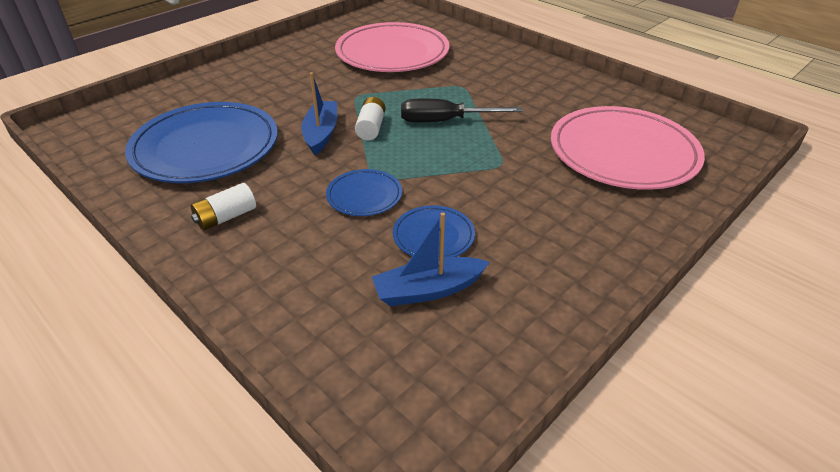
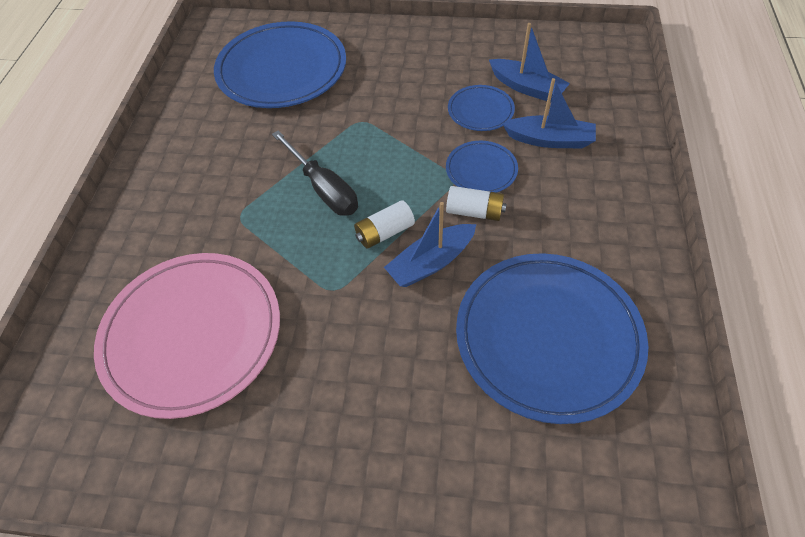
camera: 125 degrees left, 15 degrees up
(226, 217) = (596, 230): white battery -> white battery (474, 212)
(341, 256) = (549, 140): none -> blue boat
(623, 153) = (282, 70): pink plate -> blue plate

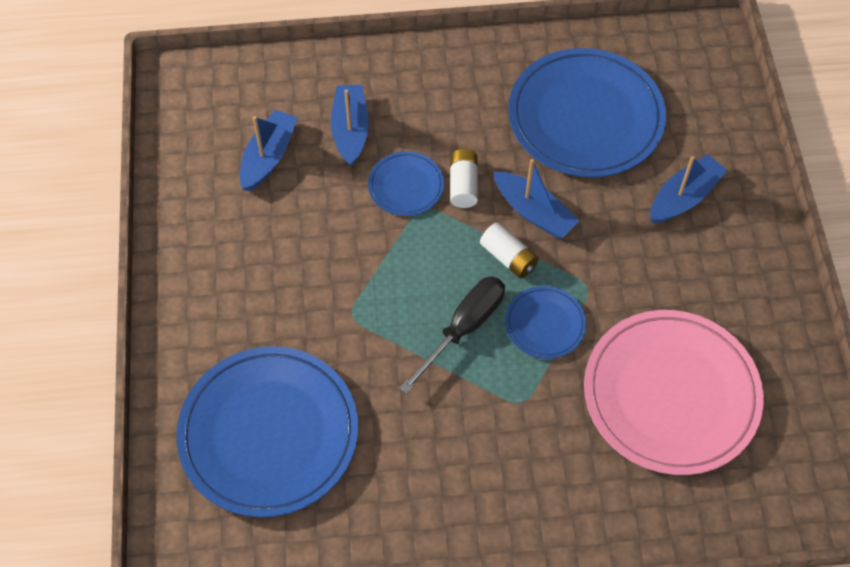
camera: 105 degrees left, 5 degrees up
(418, 416) = (684, 197): none -> blue boat
(480, 111) = (314, 197): blue plate -> blue plate (545, 324)

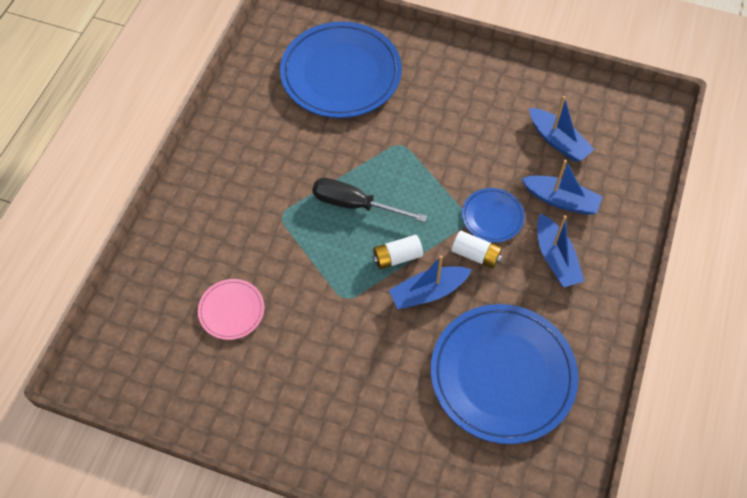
camera: 115 degrees right, 0 degrees up
(463, 328) = (355, 205): black screwdriver -> black screwdriver turned 135 degrees clockwise
(545, 324) = (330, 256): blue plate -> none
(671, 394) = (231, 310): pink plate -> pink plate, size x0.47
(684, 197) = (388, 412): blue boat -> blue boat (555, 258)

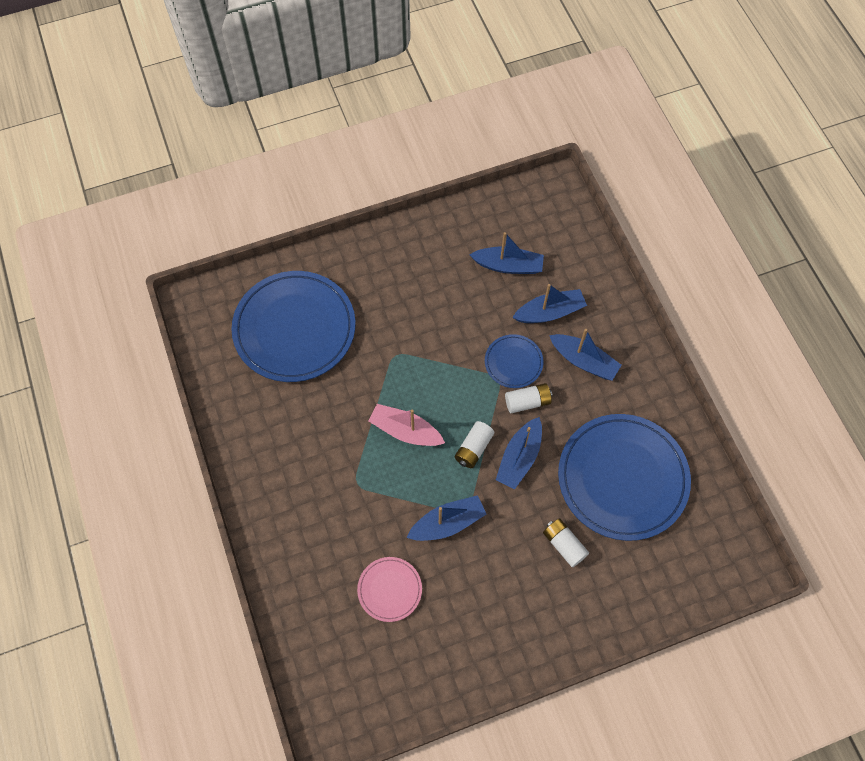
camera: 40 degrees left, 5 degrees up
(323, 297) = (447, 523): none -> blue boat
(355, 205) = (405, 431): black screwdriver -> pink boat
(401, 387) = (564, 545): none -> white battery

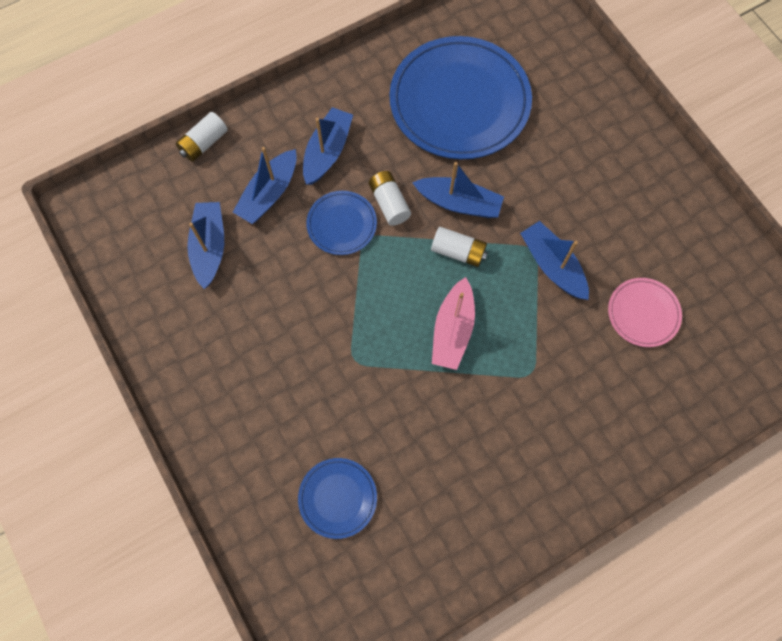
camera: 100 degrees left, 5 degrees up
(294, 329) = (337, 498): blue plate -> blue plate, size x0.47
(550, 312) = (269, 194): blue boat -> blue boat turned 120 degrees counterclockwise
(564, 545) = (546, 148): white battery -> white battery (204, 143)

